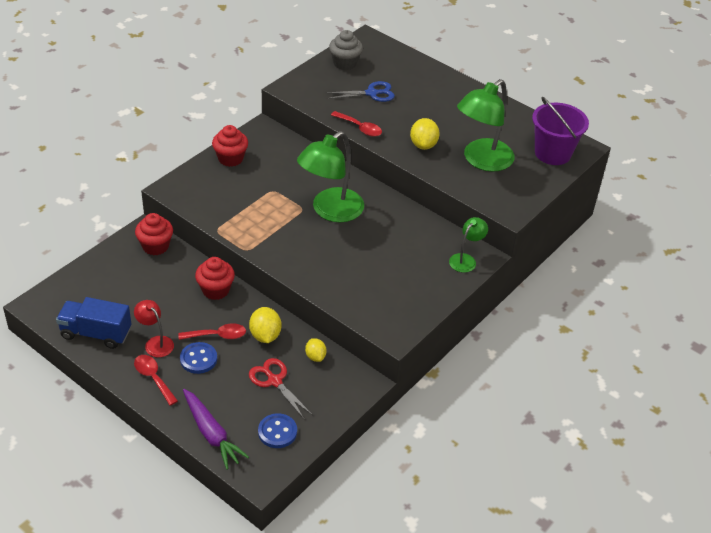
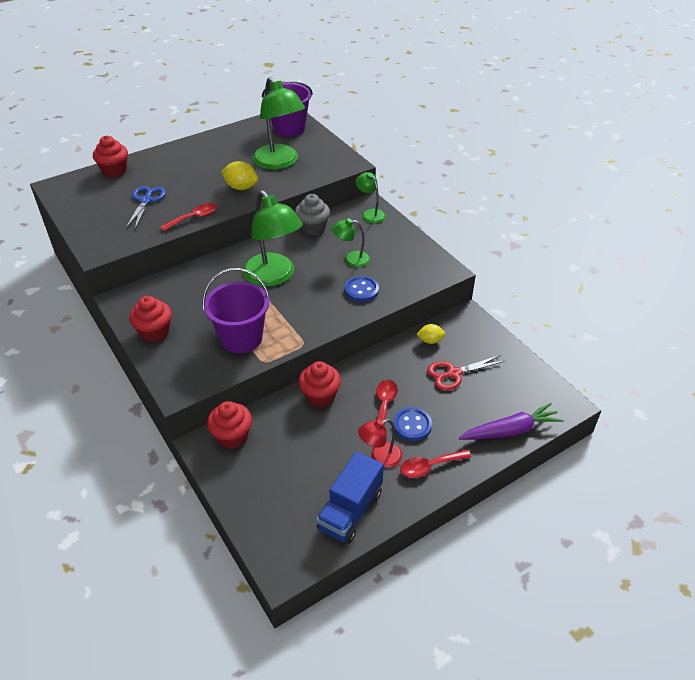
camera: 70 degrees left, 0 degrees up
(241, 210) = (241, 338): none -> purple bucket
(265, 335) = (394, 370): yellow lemon -> none
(277, 432) = (515, 383): blue button -> blue button (361, 290)
(345, 63) = (85, 207): grey cupcake -> grey cupcake (313, 228)
(380, 259) = (351, 259): none -> green lamp
(408, 62) = (114, 171): none -> red cupcake

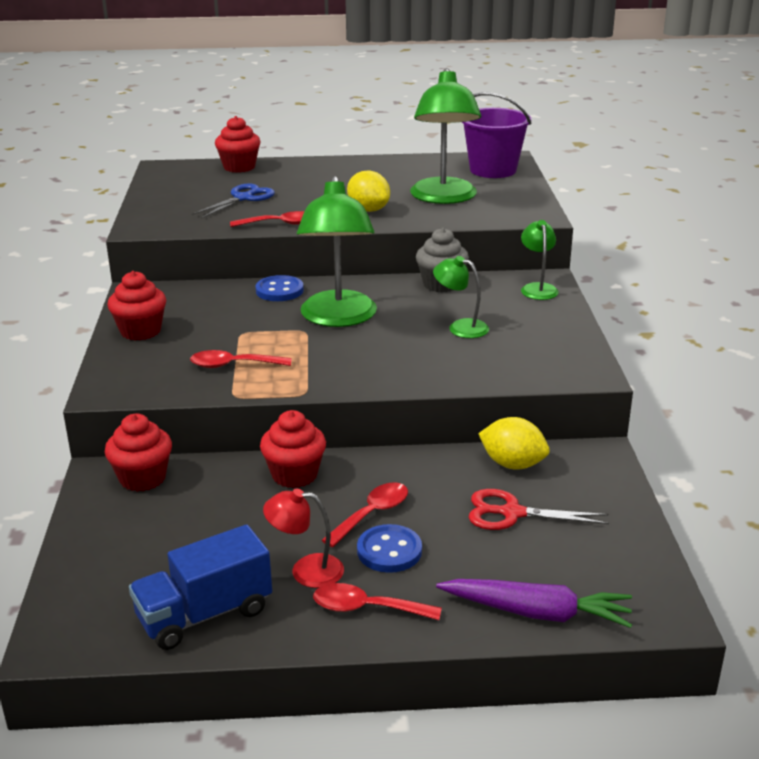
camera: 30 degrees right, 15 degrees down
(241, 338) = (233, 365): purple bucket -> red spoon
(361, 290) = (441, 361): blue button -> blue button (279, 290)
(430, 340) = (512, 464): yellow lemon -> yellow lemon, size x1.56

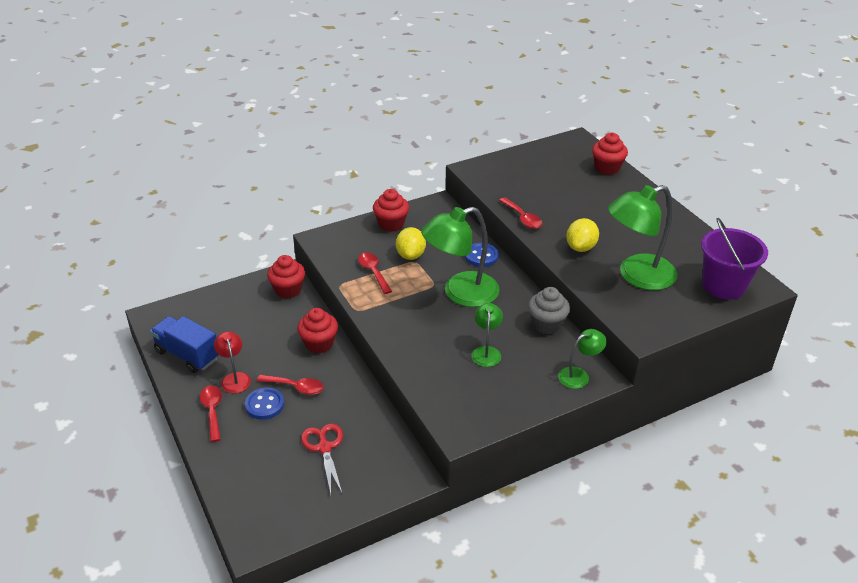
camera: 65 degrees right, 10 degrees up
(243, 198) = (553, 189): blue scissors -> none
(512, 464) = (379, 434): yellow lemon -> yellow lemon (410, 255)
(537, 613) = (233, 482): purple carrot -> none

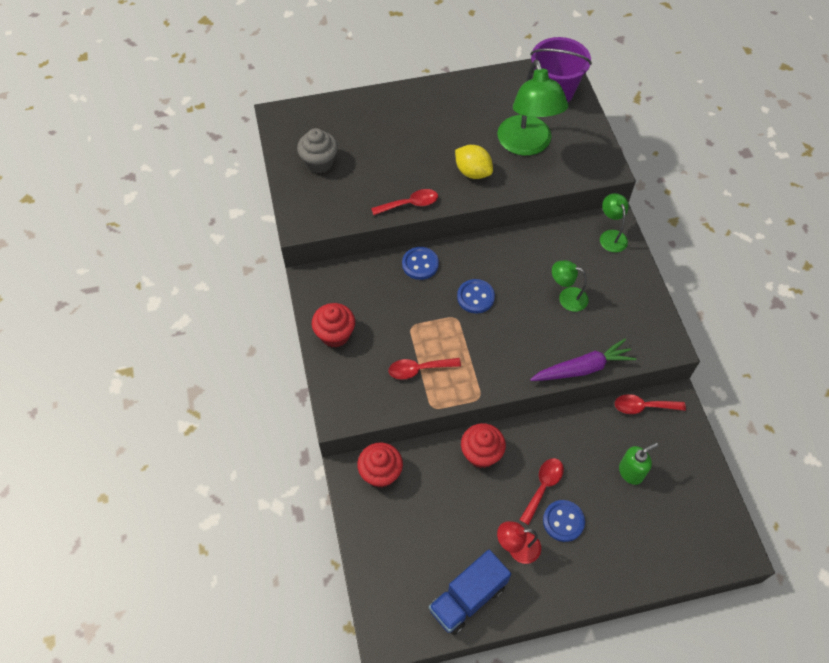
camera: 75 degrees left, 20 degrees up
(212, 411) = (563, 576): red spoon -> red spoon (643, 407)
(324, 447) = (631, 472): red scissors -> green soap dispenser
(409, 371) = (582, 368): none -> purple carrot
(410, 255) = (399, 327): yellow lemon -> none
(460, 293) = (475, 297): green lamp -> blue button
(547, 324) = (539, 239): grey cupcake -> grey cupcake (319, 162)
(607, 168) = (344, 109): red cupcake -> none

